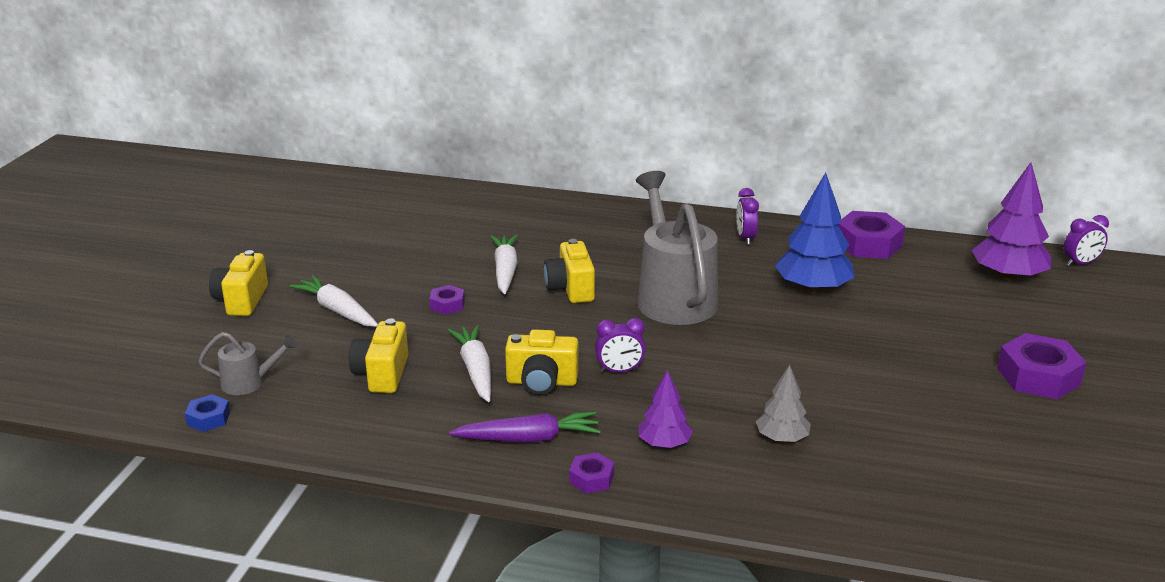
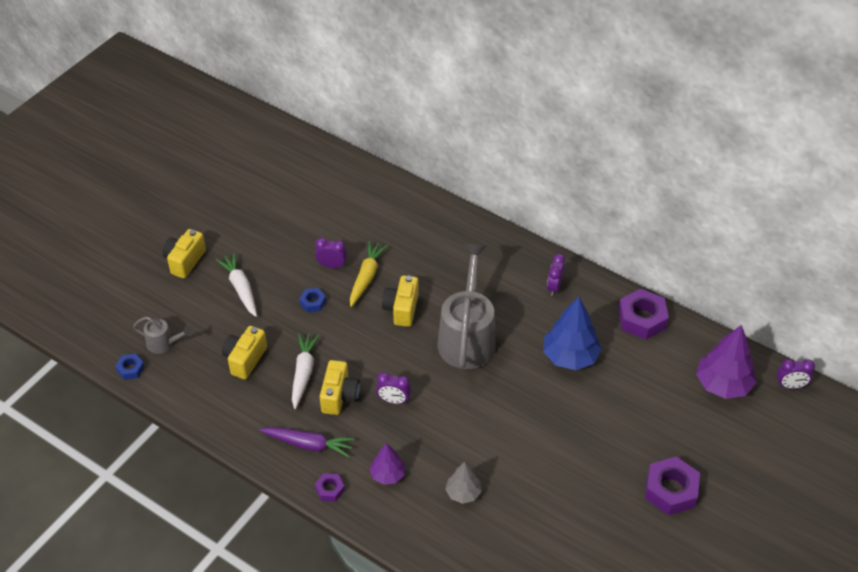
camera: 20 degrees right, 20 degrees up
(447, 305) = (313, 302): purple nut -> blue nut
(452, 269) = (332, 266): none -> purple clock
(505, 271) = (366, 277): white carrot -> yellow carrot
(541, 382) = (339, 396): yellow camera -> yellow camera turned 105 degrees counterclockwise

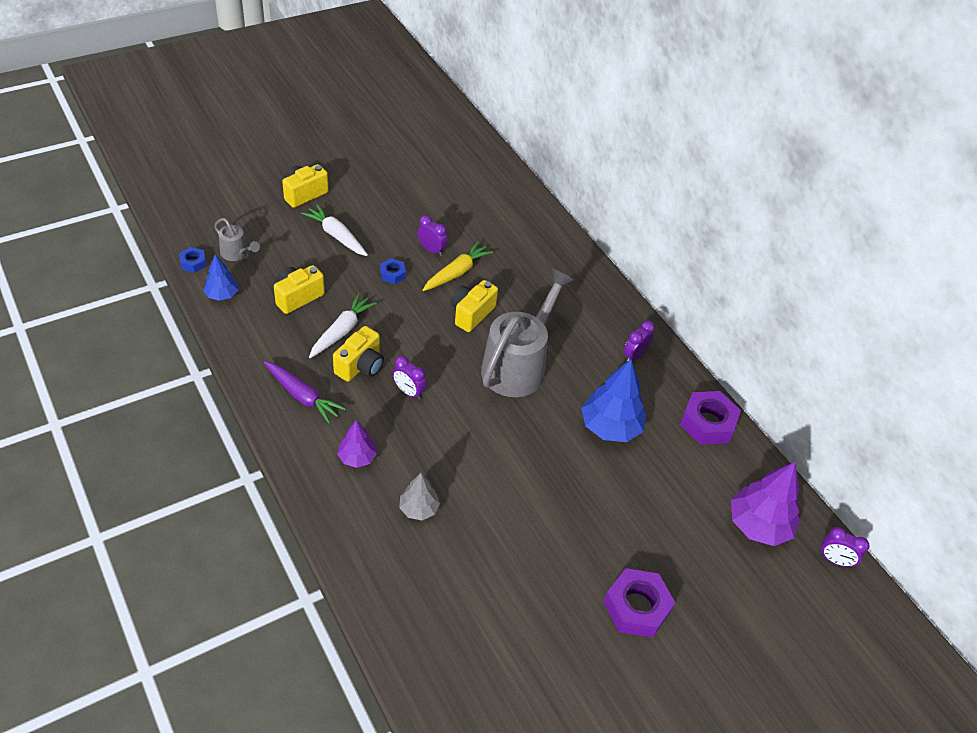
camera: 20 degrees right, 0 degrees up
(177, 387) = (222, 295): none -> blue tree
(240, 288) = (336, 236): white carrot -> white carrot turned 45 degrees counterclockwise
(330, 490) = (293, 446): purple nut -> none

